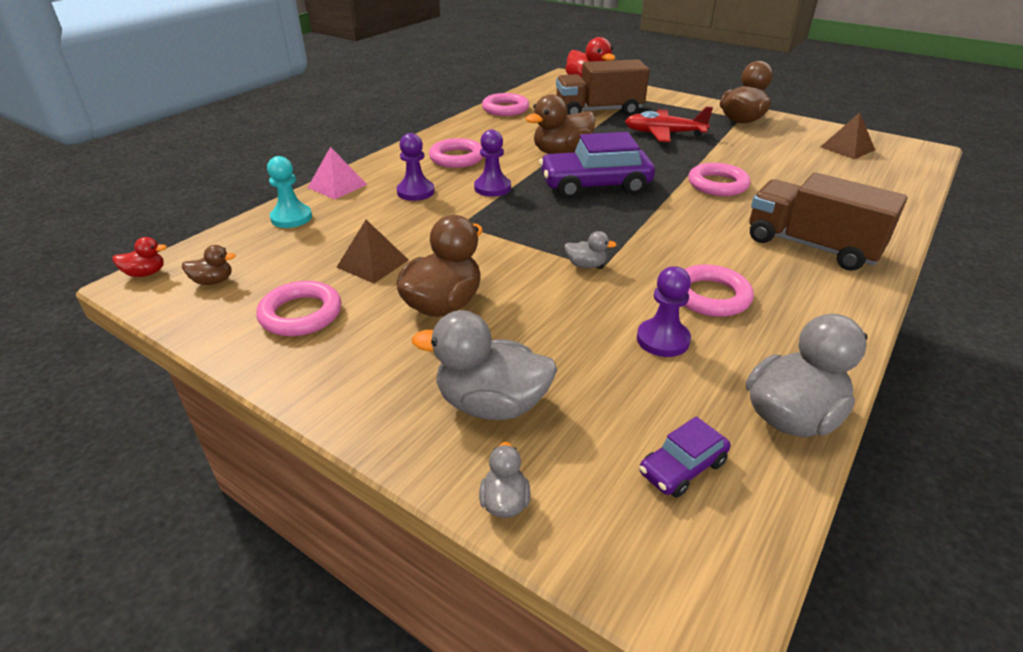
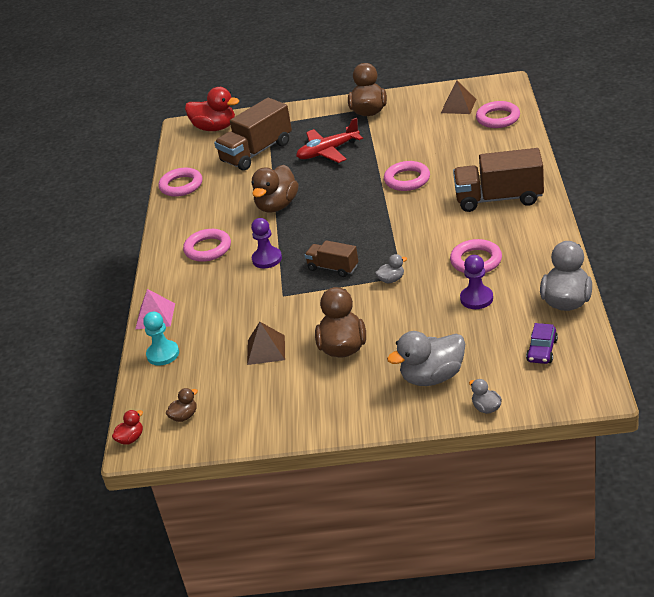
camera: 30 degrees left, 0 degrees up
(301, 314) = (270, 399): pink ring -> pink ring (498, 118)
(415, 192) = (218, 290): purple pawn -> none
(541, 224) = (333, 268): none -> brown truck
(595, 186) = (332, 221): purple car -> none

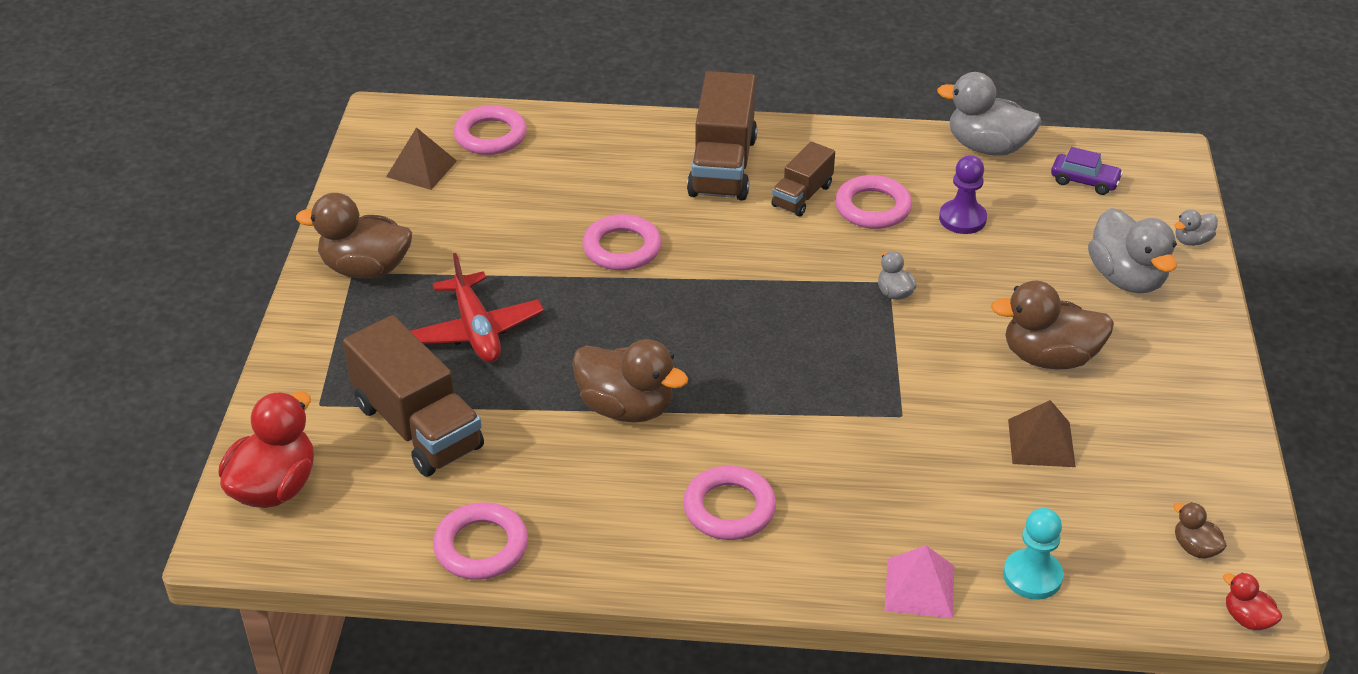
camera: 90 degrees left, 5 degrees up
(267, 259) = (790, 429): purple pawn -> none
(333, 268) = (843, 352): brown truck -> brown truck (802, 196)

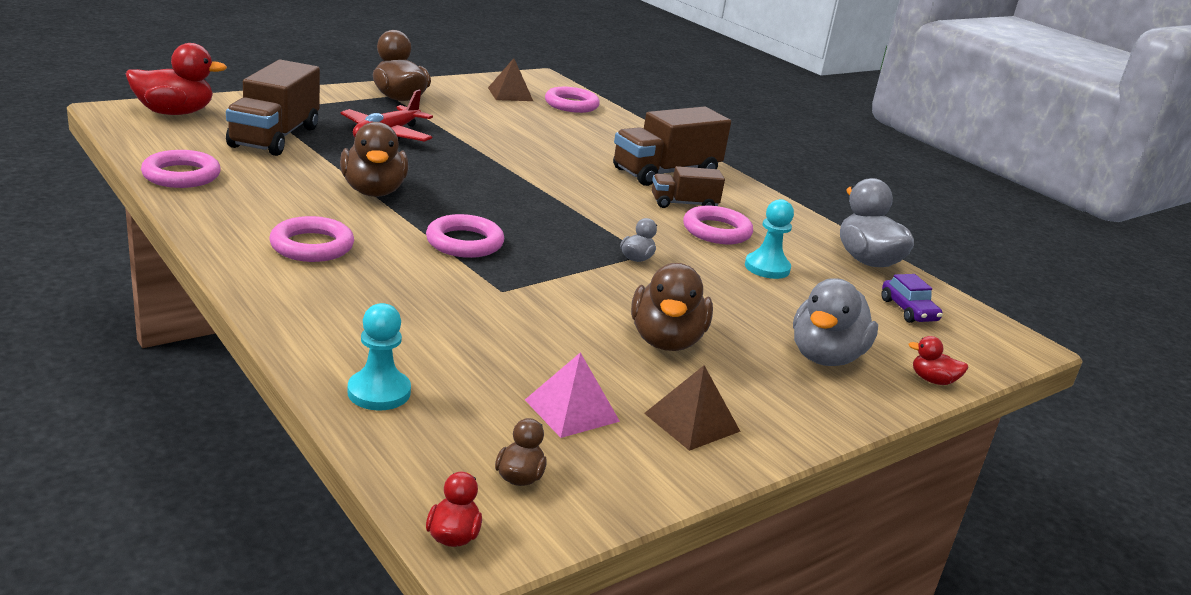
camera: 45 degrees right, 15 degrees down
(622, 248) = (530, 159): pink ring -> pink ring (464, 242)
(920, 588) = (306, 341): pink pyramid -> pink pyramid (572, 410)
(962, 219) = (767, 268): purple pawn -> turquoise pawn
(1041, 443) = (554, 360): brown pyramid -> brown pyramid (692, 422)
(1049, 357) = (666, 341): brown duck -> brown duck turned 135 degrees counterclockwise
(1192, 240) = (932, 380): grey duck -> red duck

